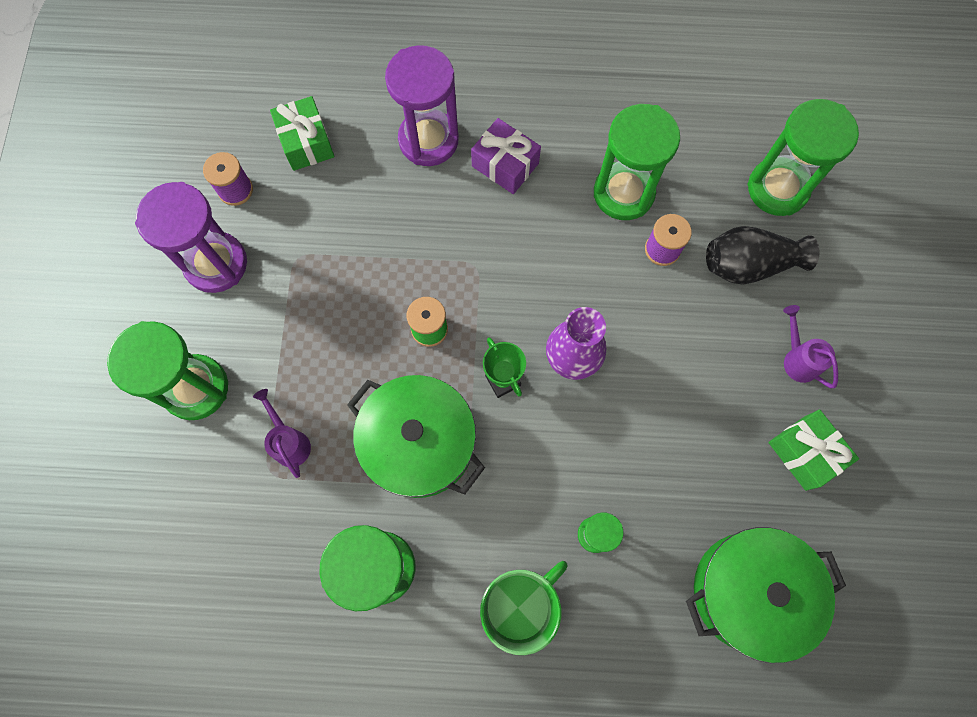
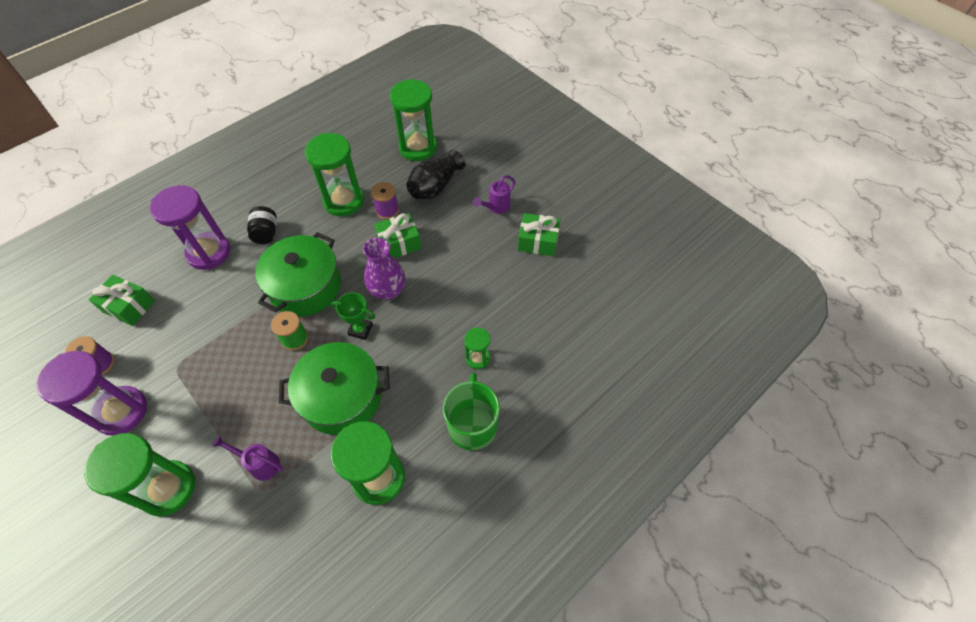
camera: 45 degrees left, 15 degrees down
(505, 165) = (266, 233): purple gift -> black jar
(637, 307) = (399, 243): none -> green gift
(749, 591) = (573, 318): green pot -> green pot (305, 287)
(797, 359) = (496, 207): purple watering can -> purple watering can turned 60 degrees counterclockwise

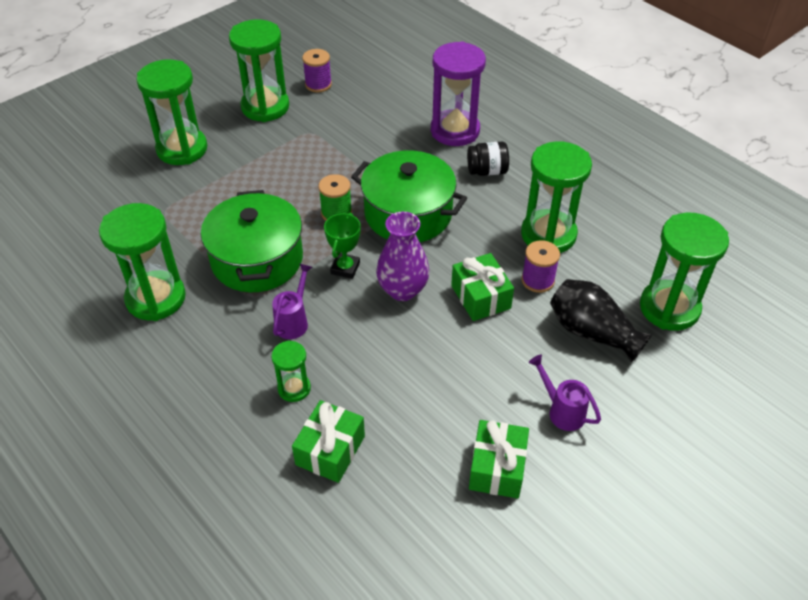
camera: 90 degrees right, 10 degrees down
(121, 411) = (265, 107): purple hourglass -> green hourglass
(129, 306) = (383, 89): green gift -> green gift (330, 450)
(260, 464) = (192, 206): purple watering can -> purple watering can (293, 321)
(472, 425) = (201, 384): green mug -> none

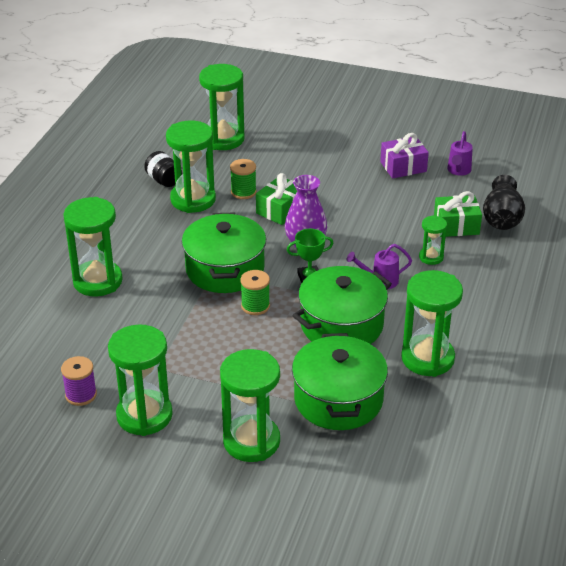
camera: 120 degrees left, 10 degrees down
(171, 214) = (338, 399): none -> green pot
(455, 131) = (97, 281): purple hourglass -> green hourglass
(487, 171) = (141, 247): black jar -> black jar (164, 180)
(497, 468) = (403, 167): green gift -> purple gift
(538, 280) = (243, 192): purple spool -> green spool
(562, 411) = (342, 156): purple watering can -> purple watering can (458, 171)
(592, 332) = (271, 161): black vase -> black vase (501, 218)

